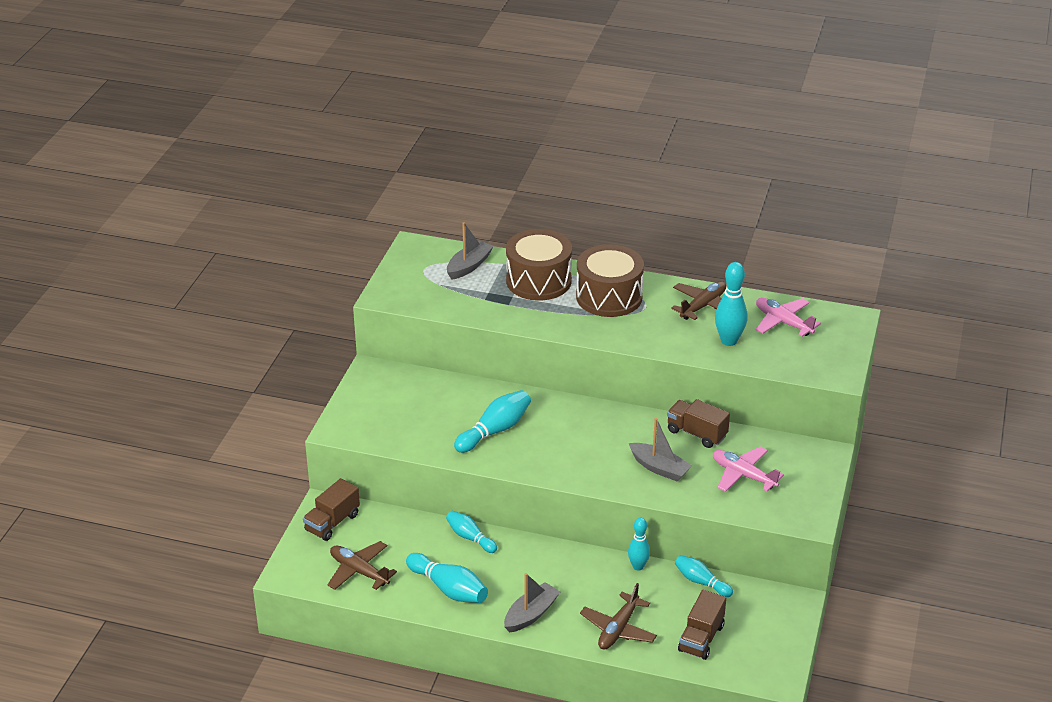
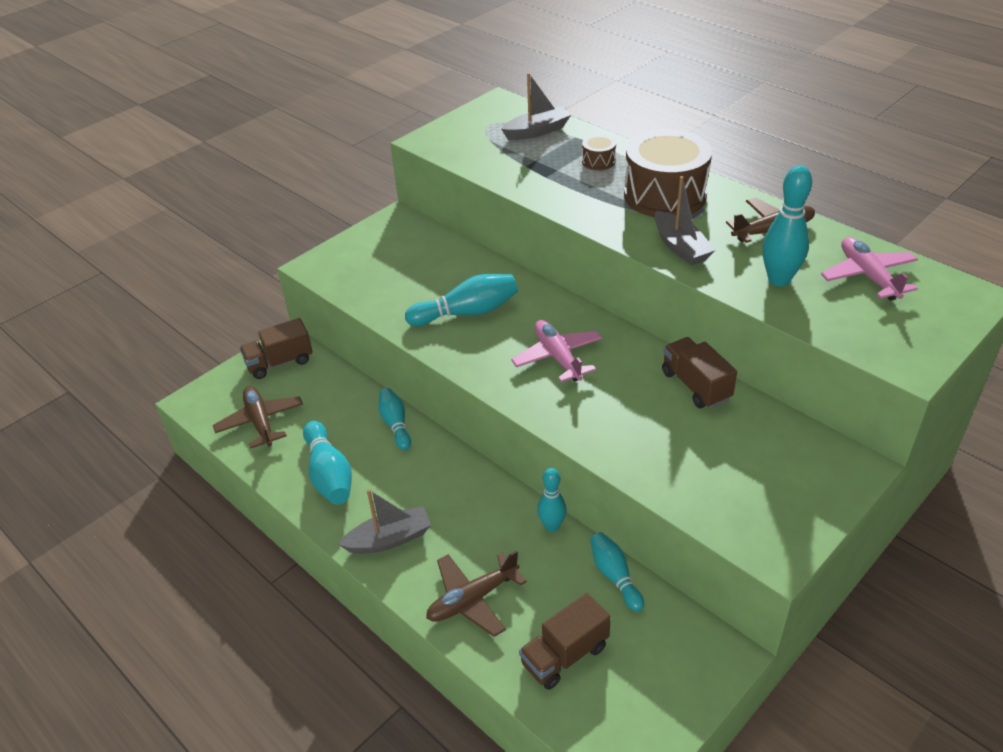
camera: 30 degrees right, 5 degrees up
(538, 281) = (598, 161): brown drum -> brown drum, size x0.43
(659, 468) = (620, 413): grey boat -> grey boat (680, 247)
(743, 475) = (721, 458): pink plane -> pink plane (558, 357)

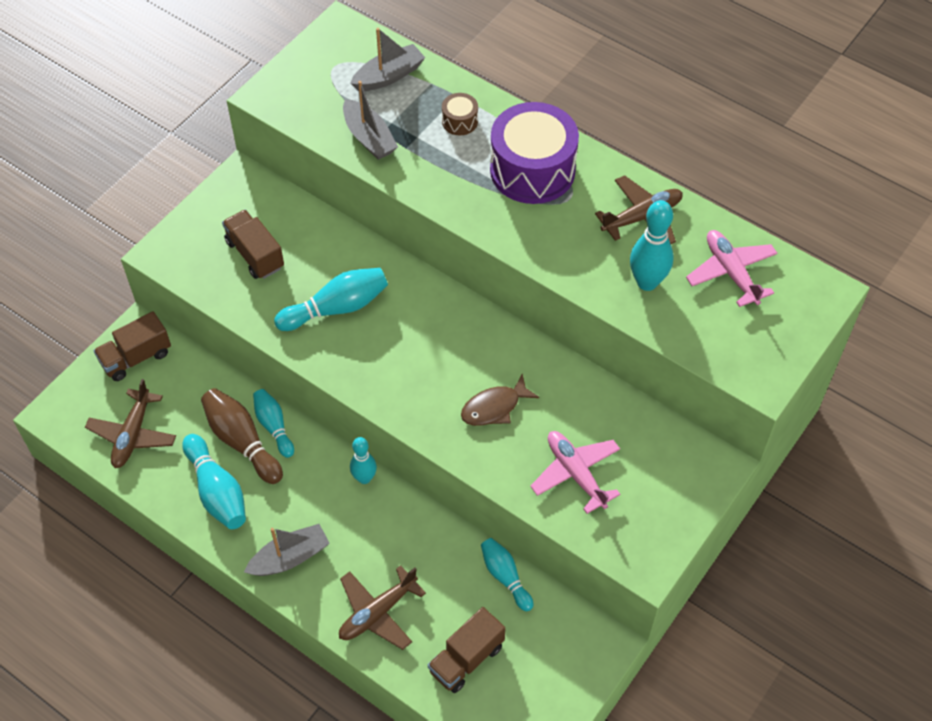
camera: 10 degrees left, 15 degrees up
(260, 422) = (133, 434): brown plane -> brown plane turned 135 degrees counterclockwise
(362, 435) = (242, 441): none -> brown bowling pin
(552, 526) = (443, 529): turquoise bowling pin -> turquoise bowling pin (364, 478)
(558, 357) = (435, 360): pink plane -> pink plane (576, 473)
(614, 399) = (494, 407): none -> brown fish
(665, 195) = (532, 170): brown drum -> purple drum
(680, 247) = (551, 244): grey boat -> grey boat (369, 138)
(696, 386) = (571, 385): brown truck -> brown truck (255, 254)

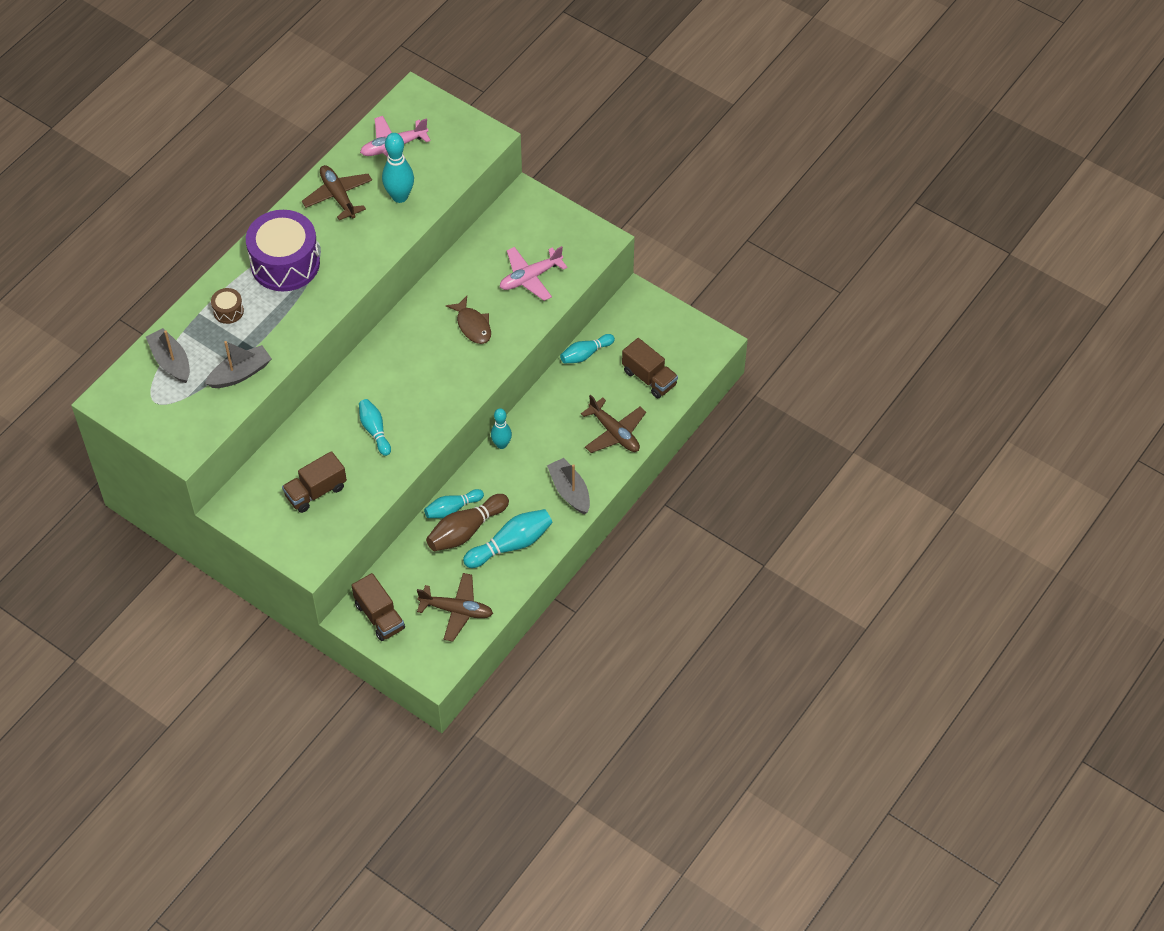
camera: 90 degrees left, 0 degrees up
(336, 308) = (375, 430): turquoise bowling pin -> turquoise bowling pin, size x0.66

